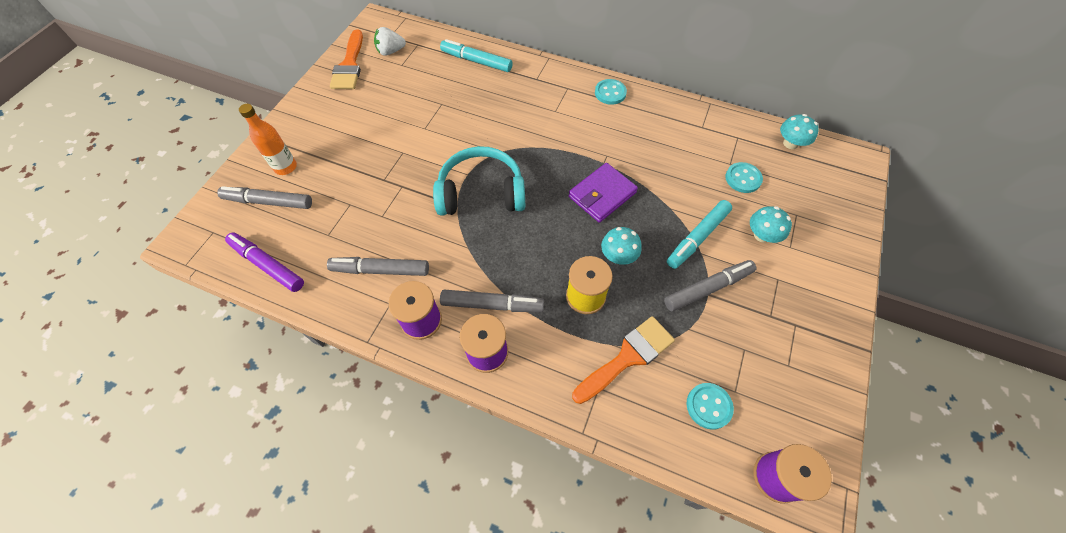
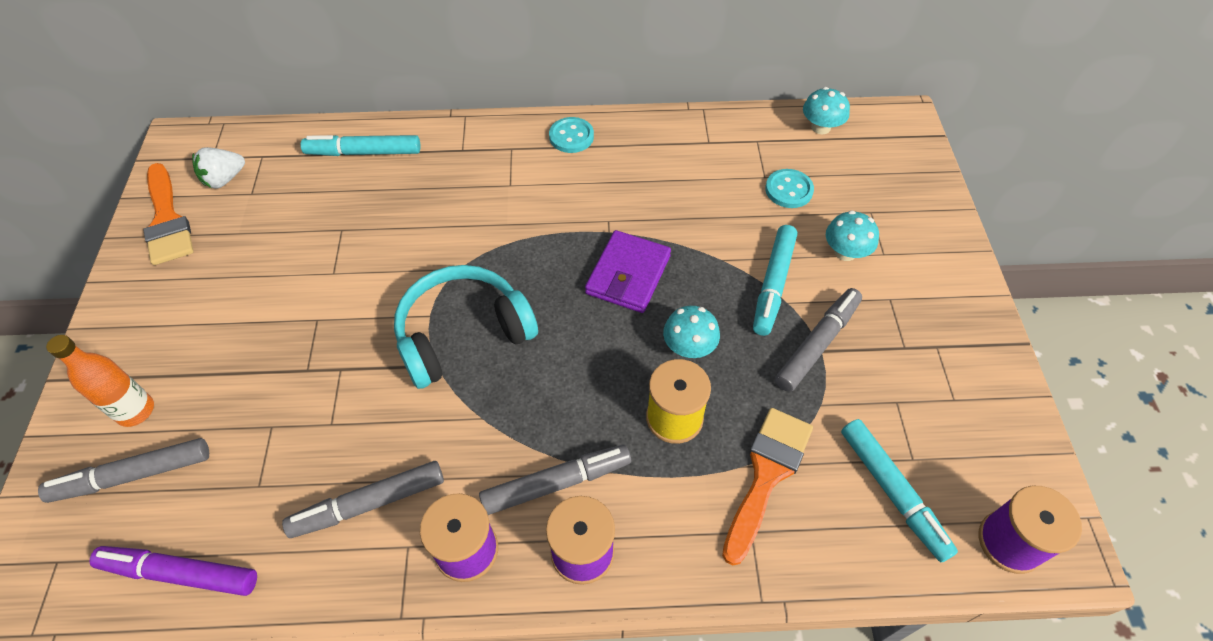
camera: 25 degrees left, 5 degrees down
(708, 406) = (892, 492): turquoise button -> turquoise marker

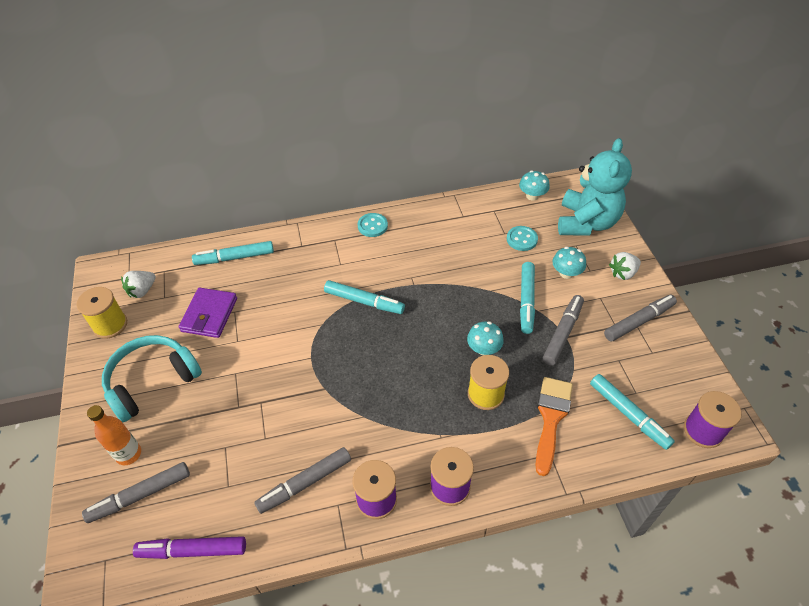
camera: 10 degrees left, 5 degrees down
(167, 220) = (110, 325): orange brush -> yellow spool
(463, 333) = (336, 365): turquoise headphones -> turquoise headphones (152, 381)
(529, 245) = (364, 301): none -> turquoise marker
(556, 483) = (422, 447): grey marker -> grey marker (638, 321)
(628, 275) = (433, 310): purple wallet -> purple wallet (209, 315)
(895, 180) = (586, 223): none -> turquoise teddy bear
(935, 266) = (623, 273): none -> white strawberry

